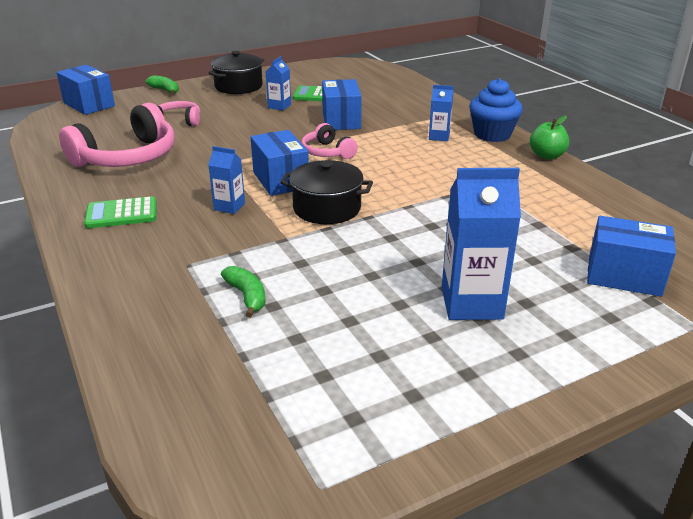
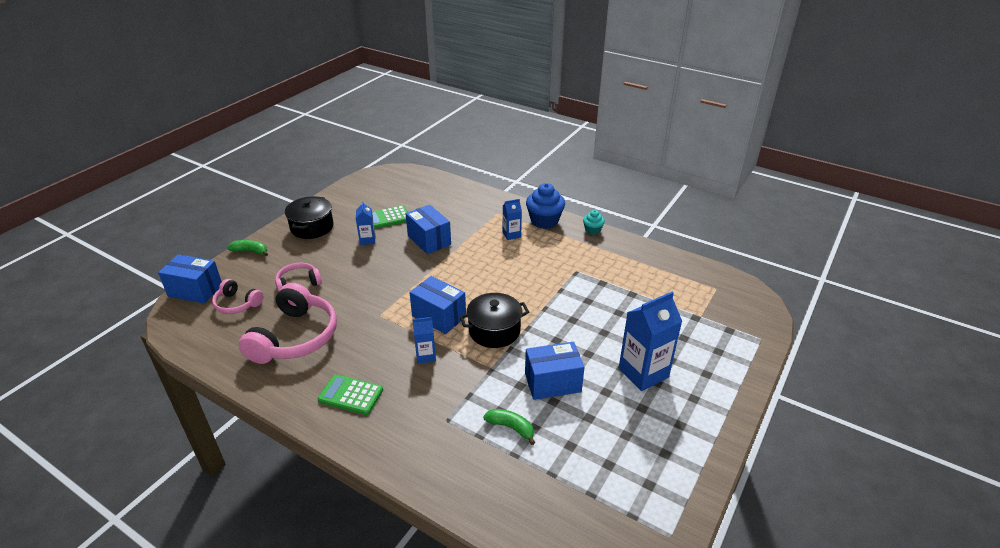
camera: 30 degrees left, 5 degrees up
(121, 214) = (351, 395): green calculator -> green calculator turned 60 degrees clockwise
(327, 152) = (447, 276): pink headphones -> pink headphones (237, 304)
(546, 156) = (592, 230): green apple -> turquoise cupcake
(624, 276) = (704, 317): blue box -> blue box (552, 382)

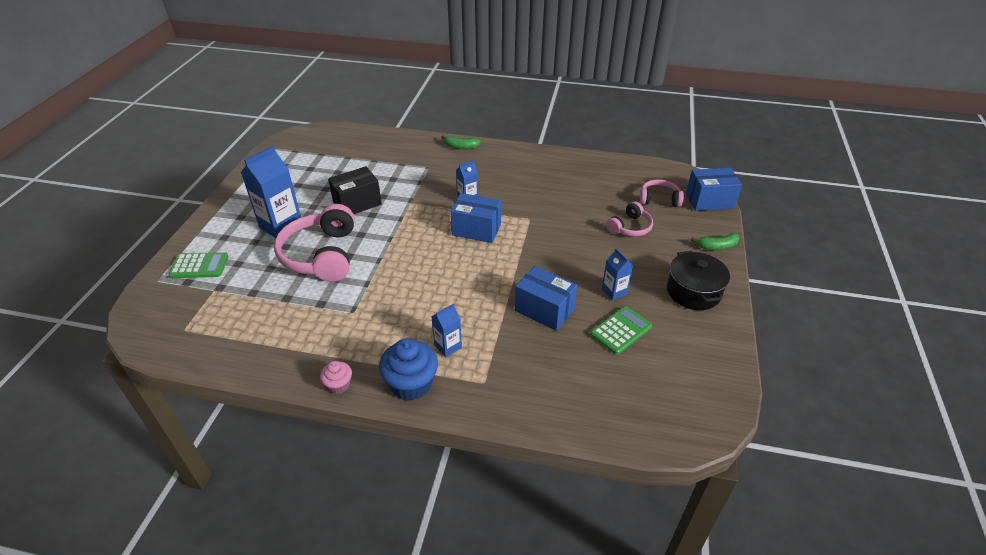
camera: 160 degrees right, 5 degrees up
(295, 337) = (582, 188): pink headphones -> pink headphones (321, 255)
(351, 395) = (504, 165): green calculator -> green calculator (199, 266)
(494, 331) = (420, 229): black pot -> none
(511, 427) = (381, 172): green banana -> green banana (460, 147)
(552, 382) = (357, 203): blue box -> black box
(592, 230) = (339, 385): turquoise cupcake -> pink cupcake

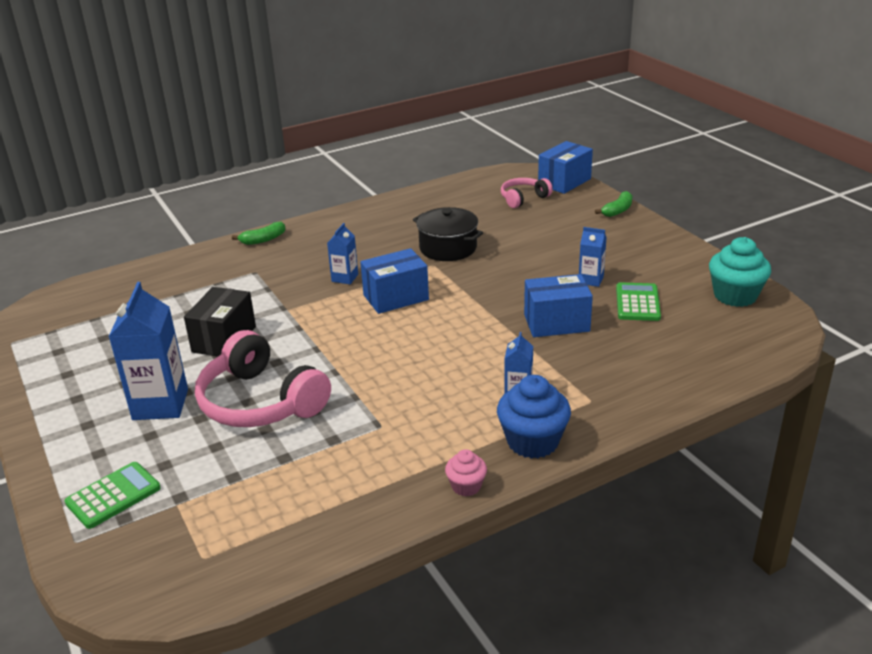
camera: 40 degrees left, 10 degrees down
(630, 227) = (531, 229): pink headphones -> none
(693, 292) = (648, 249): black pot -> black pot (448, 248)
(704, 373) = (735, 296): none -> turquoise cupcake

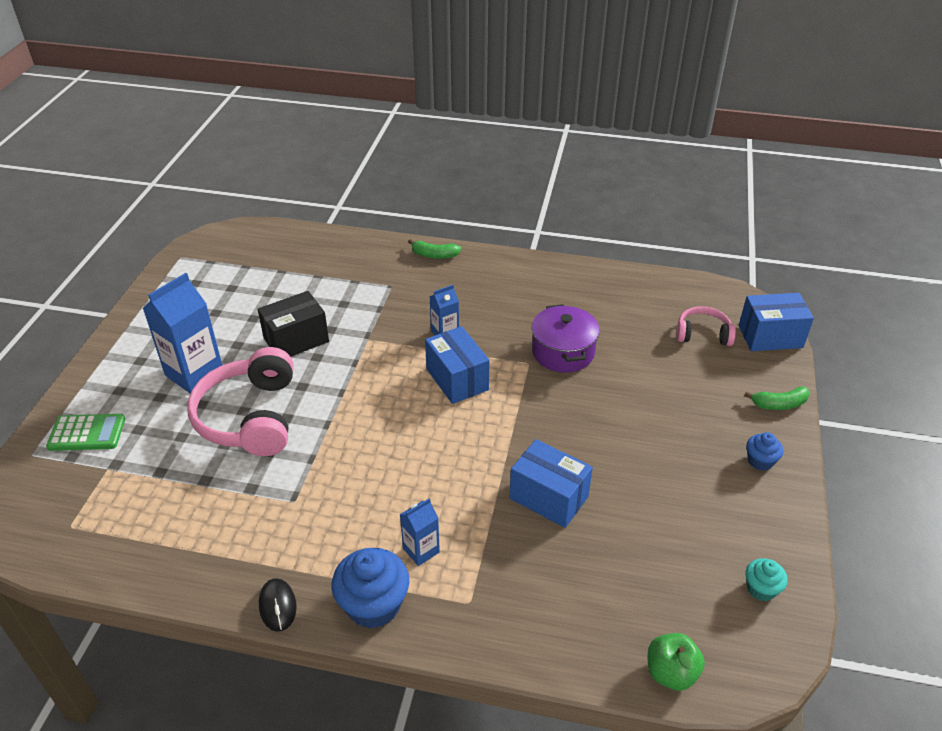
camera: 40 degrees right, 10 degrees up
(396, 297) = (457, 379): blue box -> blue box turned 45 degrees clockwise
(448, 248) = (563, 352): black pot -> purple pot
(466, 486) = (277, 606): pink cupcake -> black mouse
(591, 280) = (642, 470): blue carton -> none
(637, 303) = (651, 527): green calculator -> none
(647, 241) = (760, 461): none -> blue cupcake
(735, 296) = (761, 589): turquoise cupcake -> turquoise cupcake, size x0.54
(749, 359) = (671, 673): none -> green apple

